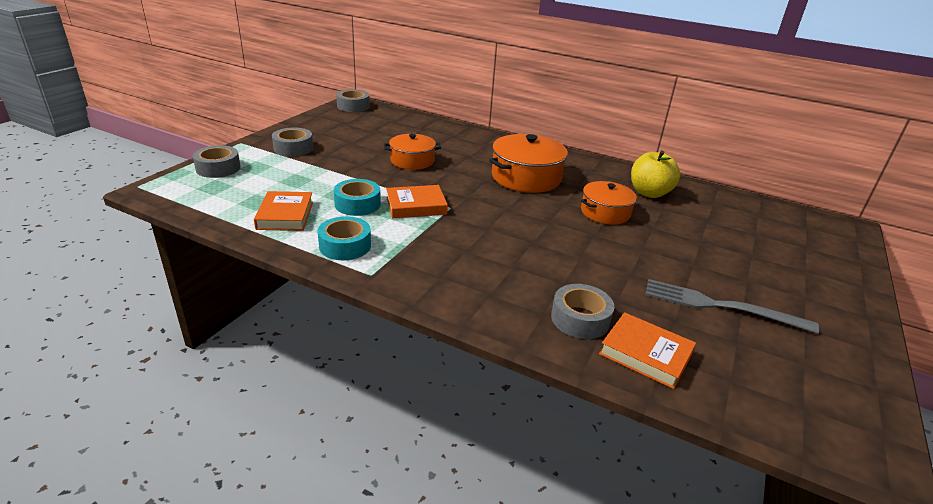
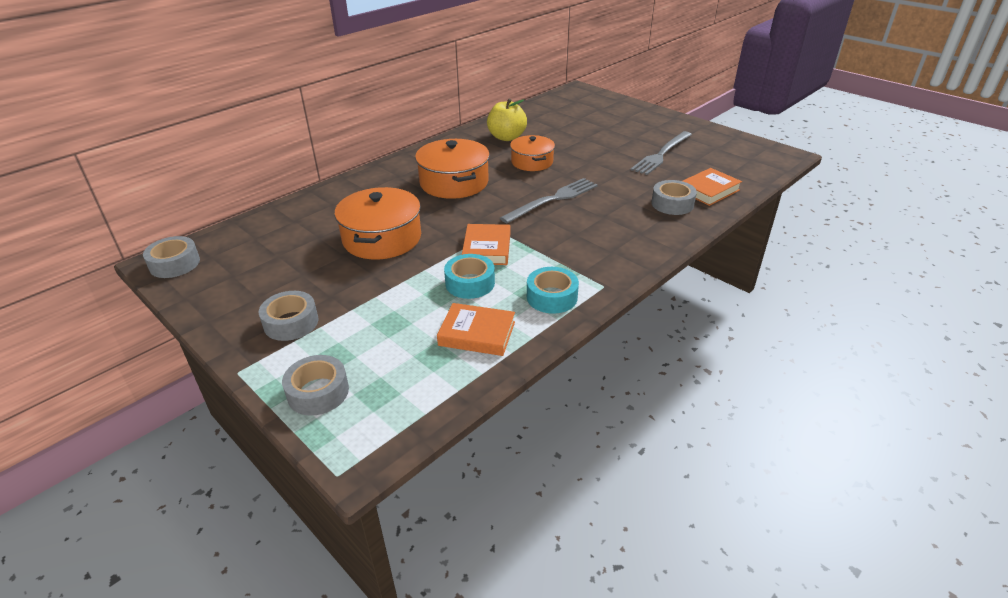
camera: 70 degrees left, 5 degrees up
(412, 161) = (382, 238): orange pot -> orange pot, size x1.55
(530, 232) = (553, 200): none -> grey fork

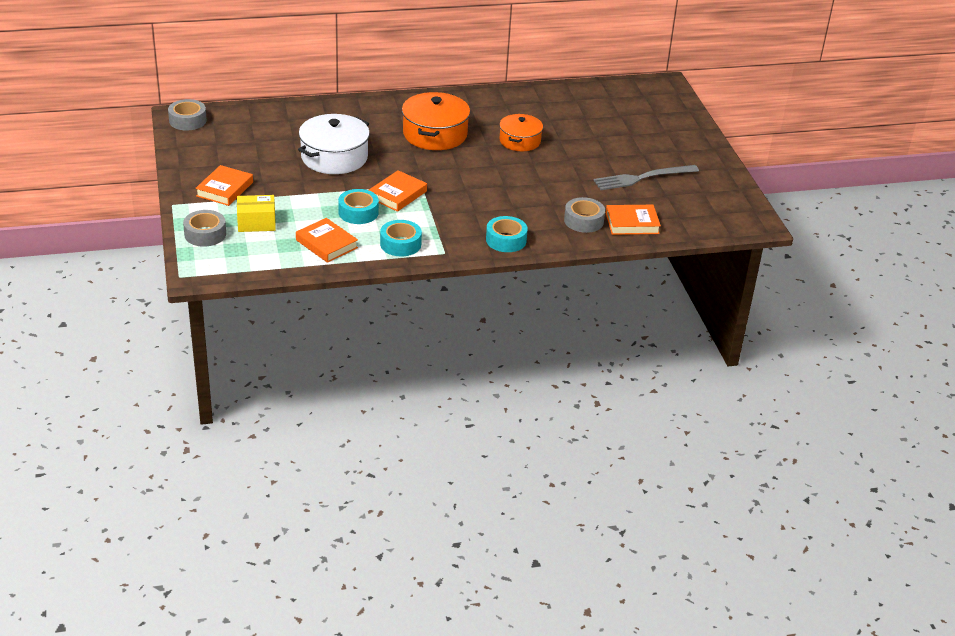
camera: 30 degrees right, 0 degrees up
(291, 322) = (225, 189): grey tape -> orange book
(369, 346) = (256, 223): none -> yellow box
(382, 238) = (334, 157): orange pot -> white pot
(506, 137) = (529, 109): yellow apple -> none
(553, 200) = (493, 179): grey fork -> none
(638, 248) = (506, 240): none -> turquoise tape

